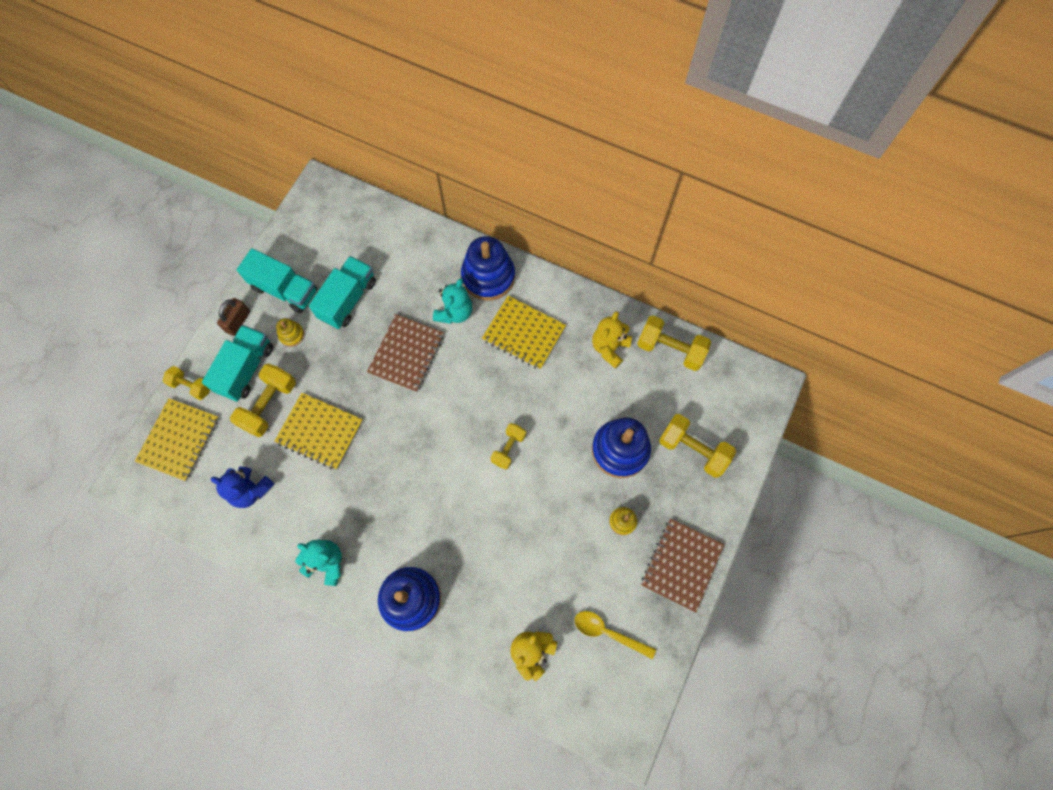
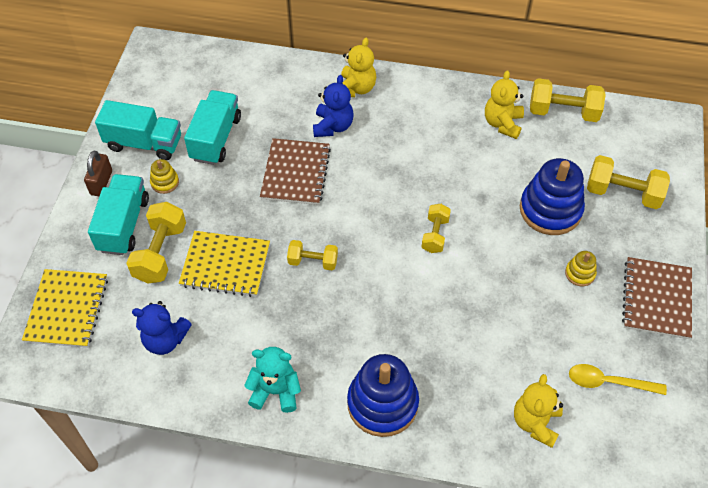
camera: 15 degrees left, 15 degrees down
(191, 386) = (66, 254): yellow dumbbell -> yellow dumbbell (313, 261)
(454, 312) = (333, 126): turquoise teddy bear -> blue teddy bear
(488, 276) = (356, 88): blue stacking toy -> yellow teddy bear
(523, 333) = (411, 129): yellow notebook -> none

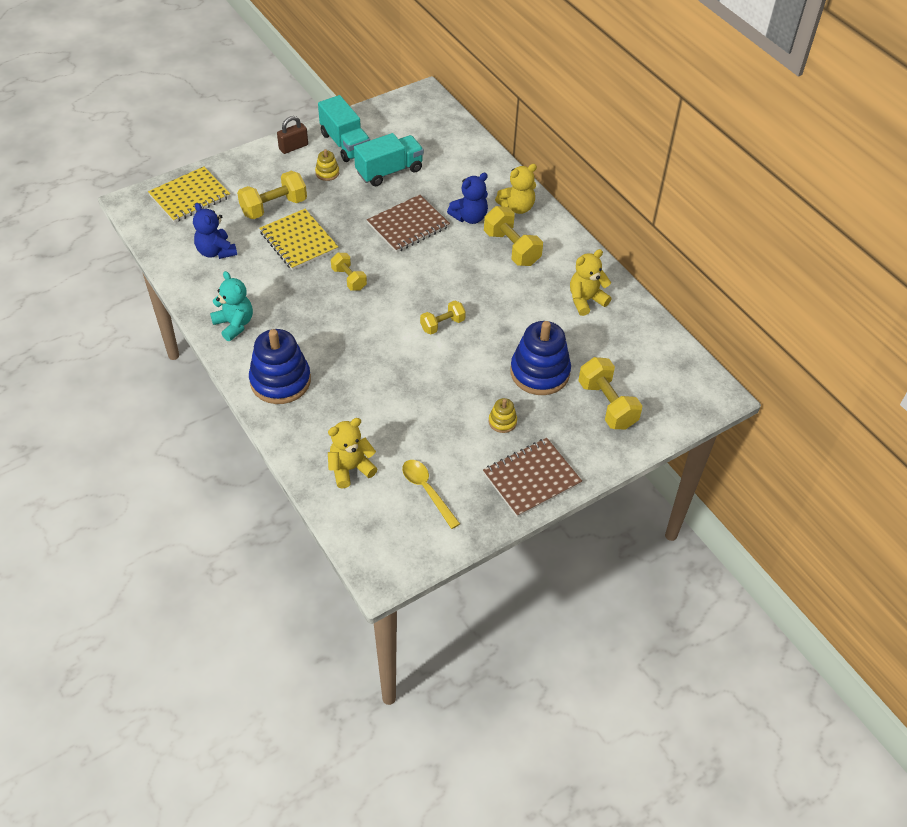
camera: 45 degrees right, 5 degrees down
(124, 224) = (275, 177): turquoise truck -> none
(563, 112) = (641, 326): yellow dumbbell -> yellow dumbbell (512, 248)

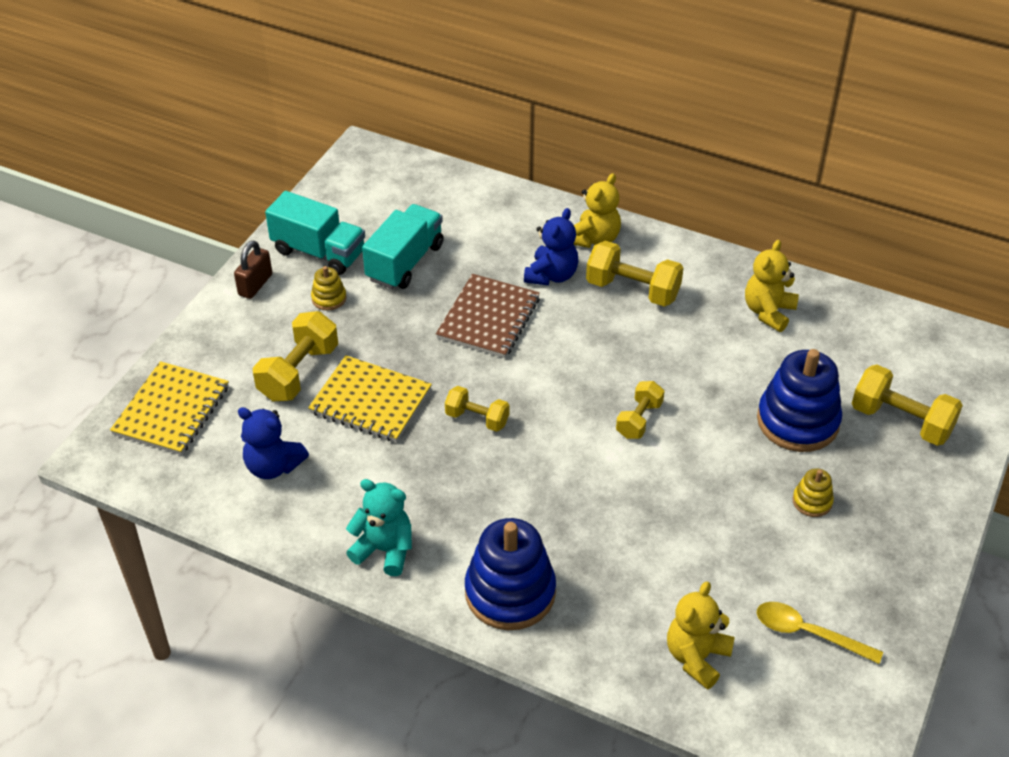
camera: 30 degrees left, 5 degrees down
(531, 479) = (905, 552): brown notebook -> none

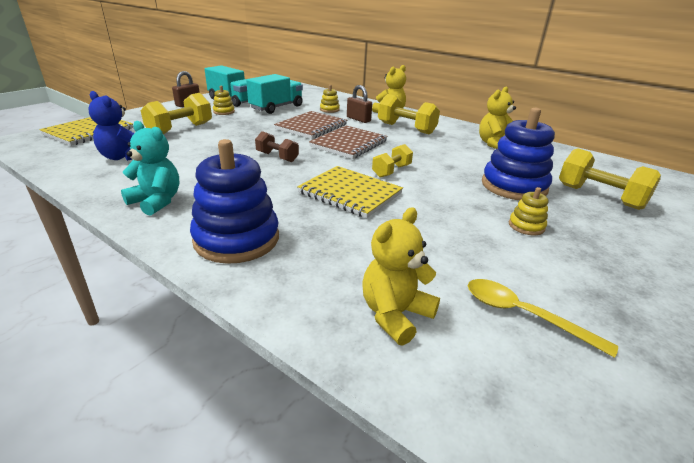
camera: 10 degrees right, 15 degrees down
(370, 401) = (213, 143): yellow notebook -> yellow notebook (350, 193)
(477, 418) = (277, 157): yellow dumbbell -> brown dumbbell
(494, 250) = (329, 110): none -> yellow stacking toy
(551, 275) = (358, 119): blue teddy bear -> brown padlock
(561, 359) = (349, 144): none -> brown notebook

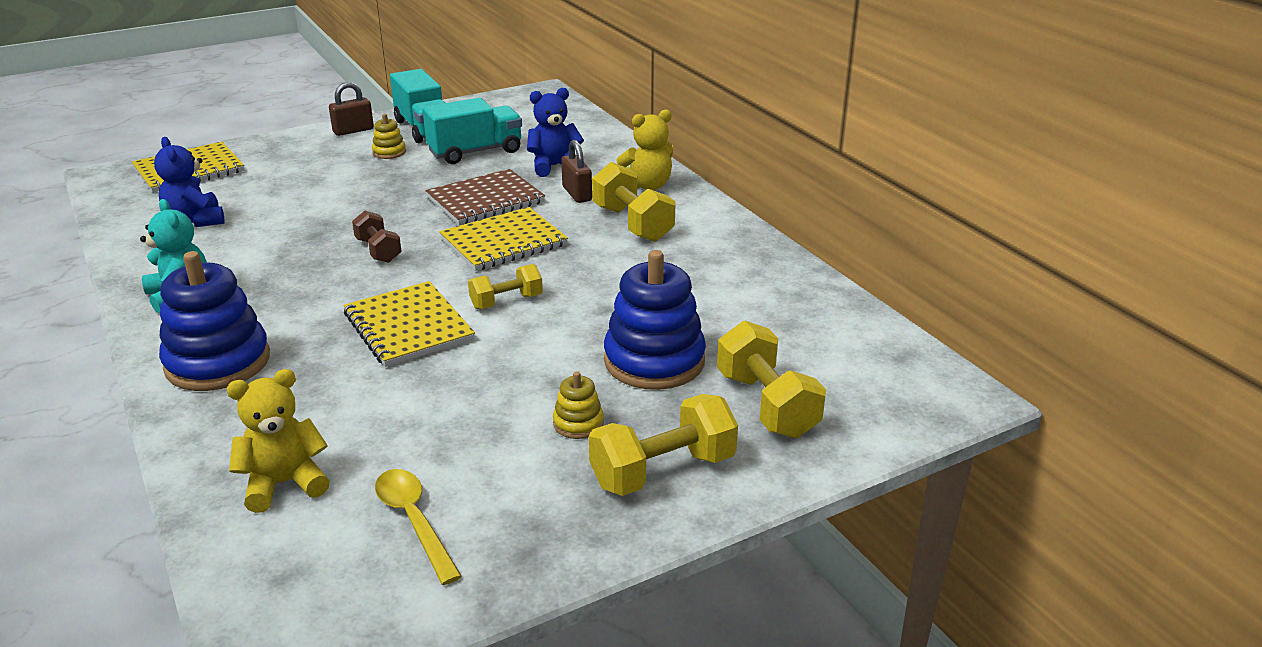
camera: 25 degrees right, 0 degrees up
(180, 129) = (301, 181): yellow dumbbell -> yellow dumbbell (663, 471)
(329, 110) = (554, 166): yellow stacking toy -> blue teddy bear
(349, 144) = (503, 242): brown notebook -> yellow notebook
(494, 144) = (740, 279): yellow teddy bear -> none

